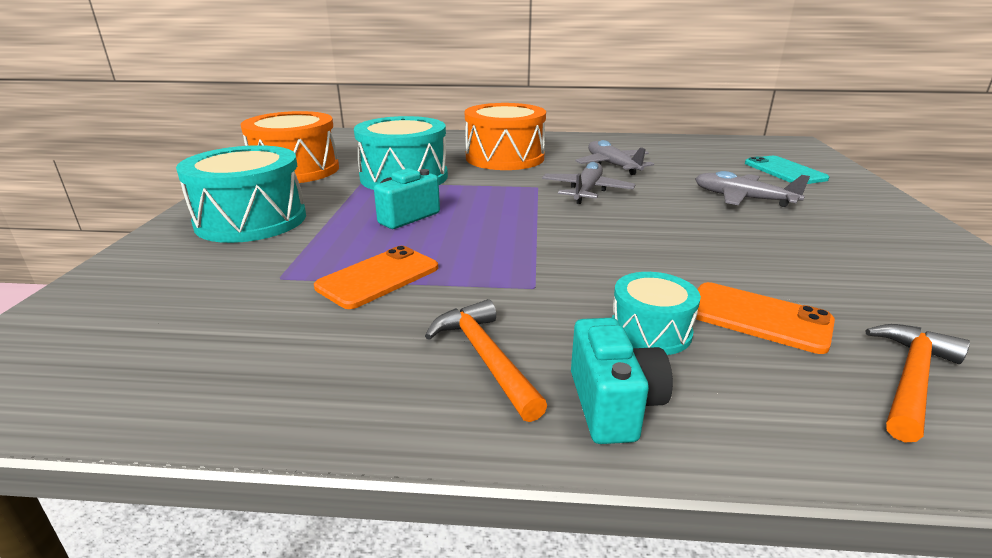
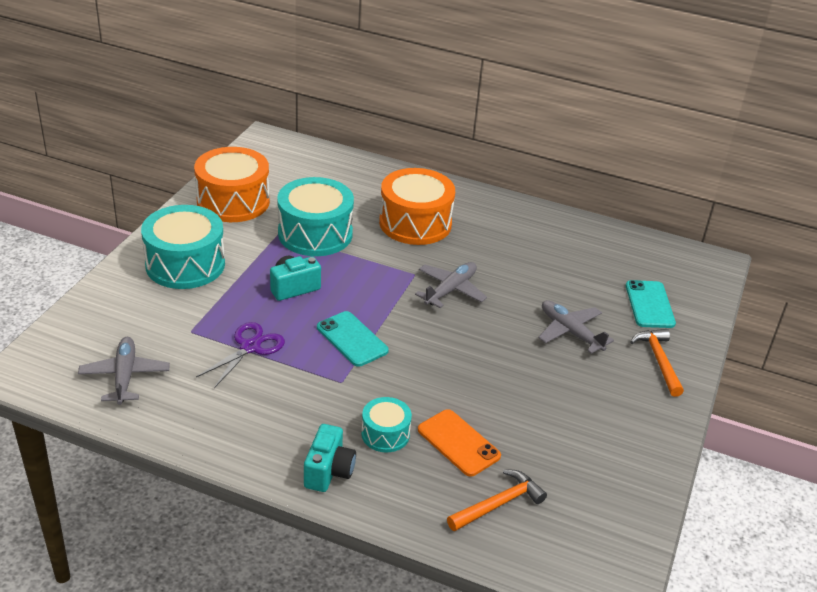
camera: 15 degrees right, 10 degrees up
(378, 277) = (250, 347): orange phone -> purple scissors
(485, 358) = (282, 426): orange hammer -> orange hammer (658, 361)
(512, 245) = (352, 339): none -> turquoise phone
(612, 165) = (502, 258): grey plane -> grey plane (125, 376)

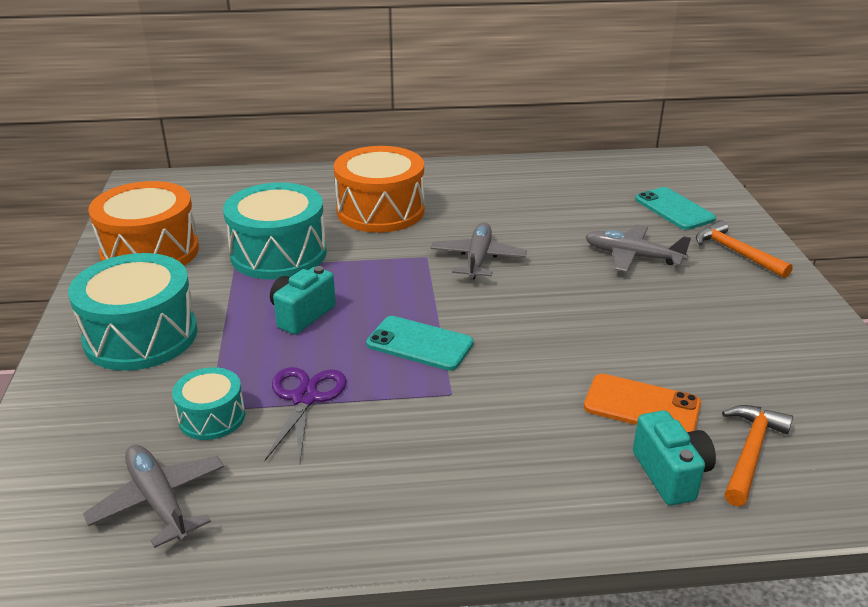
camera: 25 degrees left, 5 degrees down
(329, 471) = (534, 503): turquoise camera -> turquoise camera (671, 474)
(385, 434) = (556, 430): turquoise drum -> turquoise drum (212, 417)

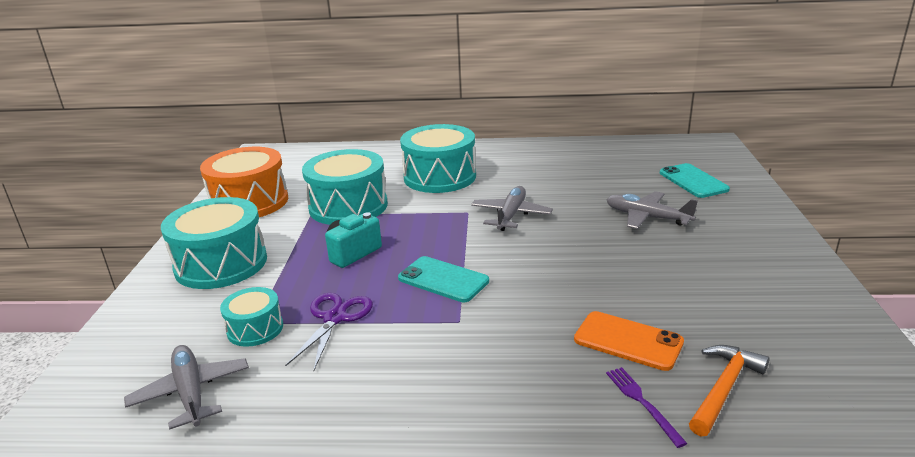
camera: 10 degrees right, 5 degrees down
(380, 211) = (439, 177): orange drum -> turquoise drum
(671, 474) = (642, 403): turquoise camera -> purple fork
(736, 253) = (743, 217): orange hammer -> none

